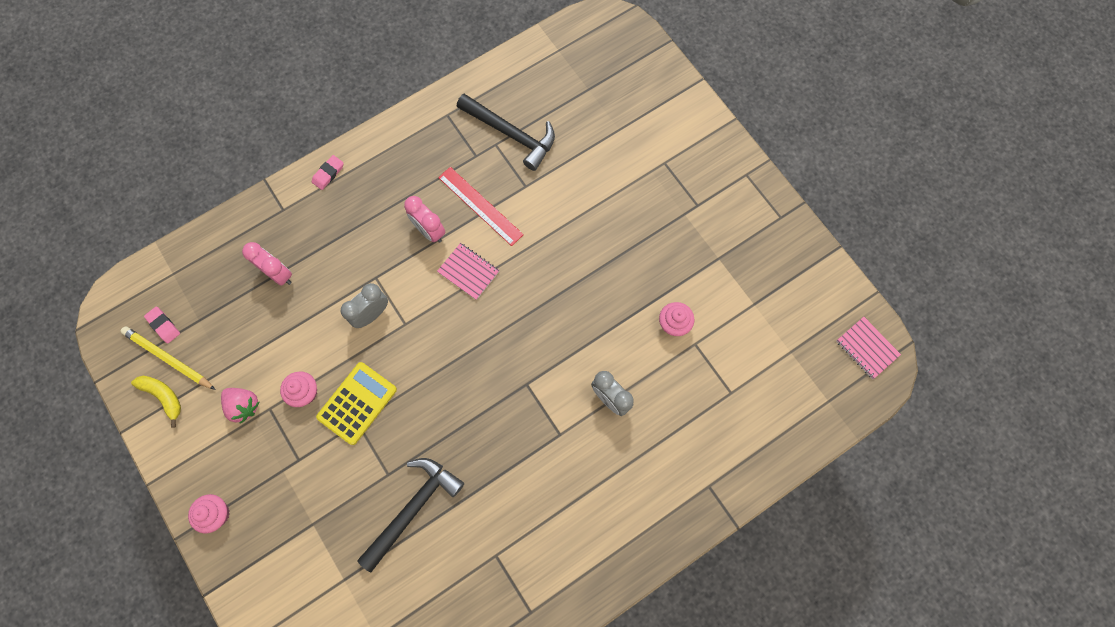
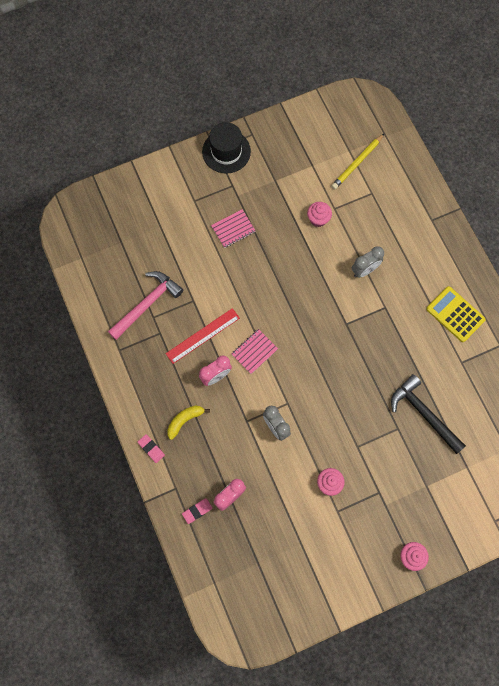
camera: 80 degrees left, 0 degrees up
(163, 325) = (257, 592): pink eraser -> pink eraser (197, 511)
(163, 396) = (316, 594): yellow banana -> yellow banana (185, 420)
(168, 358) = (285, 589): yellow pencil -> yellow pencil (356, 163)
(244, 405) = (332, 530): pink strawberry -> none
(357, 403) = (343, 445): yellow calculator -> yellow calculator (455, 314)
(511, 134) = (147, 304): black hammer -> pink hammer
(746, 189) = (226, 151): none -> black hat
(867, 348) = (354, 105): pink notebook -> pink notebook (233, 229)

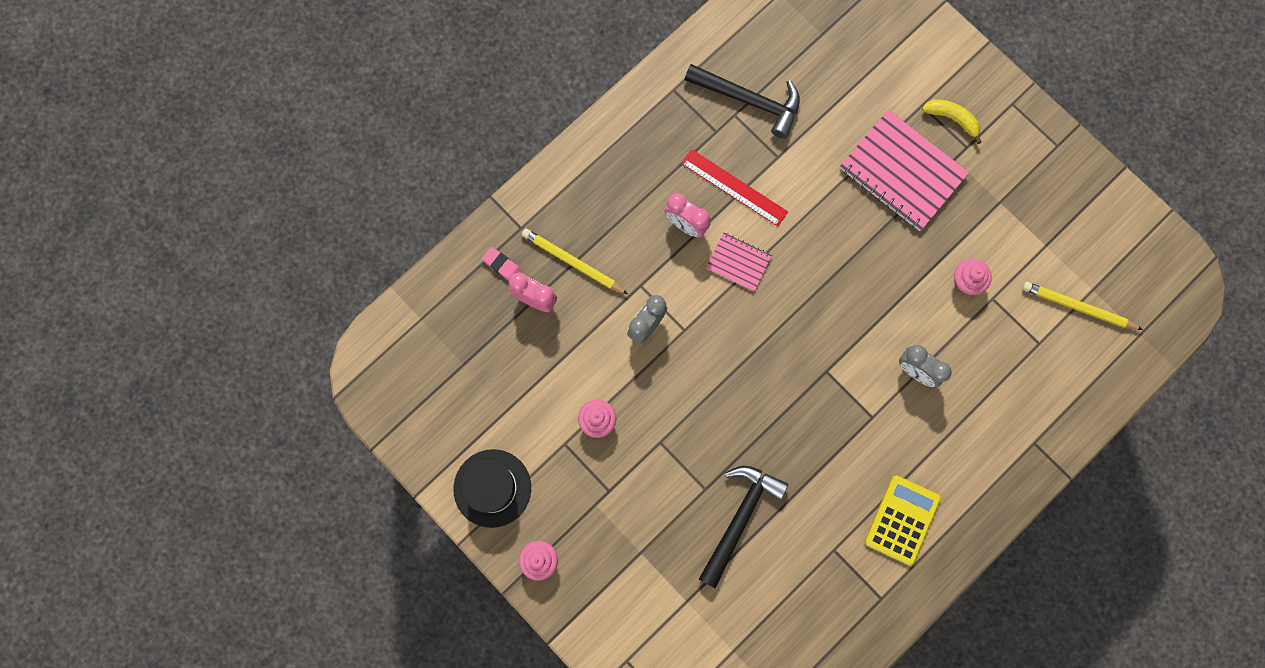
camera: 70 degrees right, 5 degrees up
(147, 304) = (749, 100): pink hammer -> black hammer
(151, 449) = (560, 179): pink eraser -> none
(185, 420) = (612, 207): yellow banana -> yellow banana (952, 119)
(213, 461) = (572, 262): none -> yellow pencil
(226, 151) = (1015, 120): black hat -> black hat (492, 488)
(233, 229) = (902, 172): pink notebook -> pink notebook, size x1.93

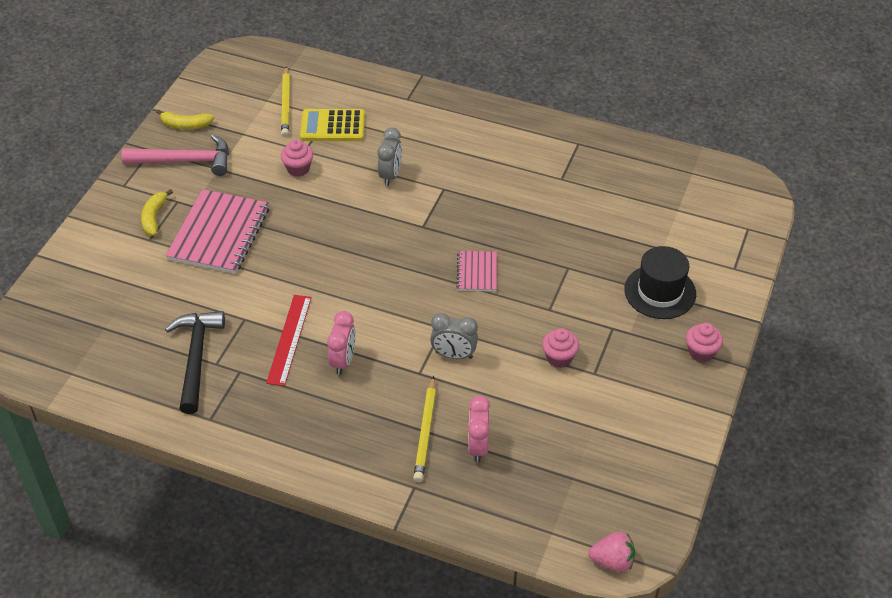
camera: 115 degrees left, 30 degrees down
(370, 354) = (612, 561): none -> pink strawberry
(492, 488) = (667, 409): black hat -> black hat (660, 292)
(502, 265) = (460, 487): pink eraser -> none
(738, 262) = (359, 312): pink notebook -> pink notebook (477, 272)
(739, 519) = (576, 239): black hammer -> none
(902, 520) = (512, 149): yellow calculator -> yellow calculator (333, 126)
(1026, 173) = (185, 161): none -> pink hammer
(1084, 192) = (185, 125): none -> yellow banana

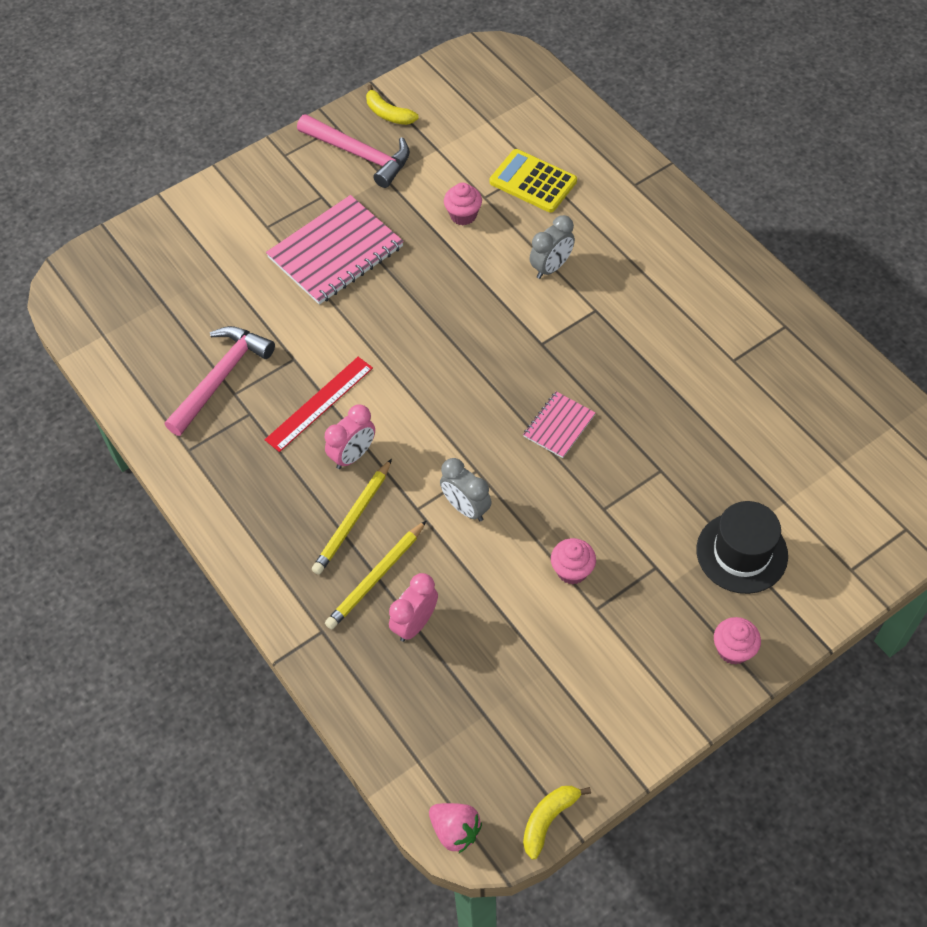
camera: 35 degrees right, 10 degrees up
(154, 217) = (288, 204): yellow banana -> yellow banana (548, 819)
(196, 358) = (220, 378): black hammer -> pink hammer
(285, 104) = (503, 134): yellow pencil -> yellow pencil (352, 519)

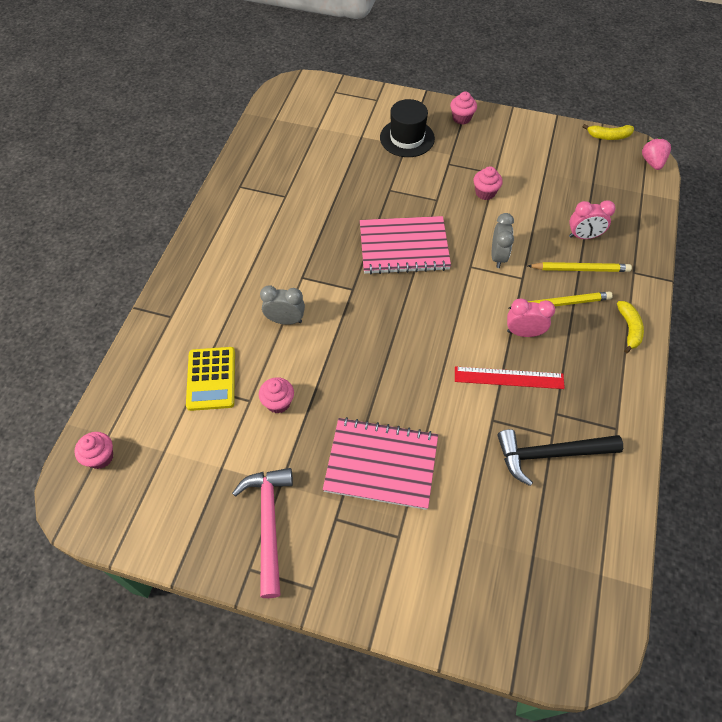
camera: 130 degrees left, 0 degrees up
(220, 378) = (550, 454): pink hammer -> black hammer
(388, 114) = (205, 536): yellow banana -> yellow banana (629, 329)
(520, 82) = (100, 457): none -> pink cupcake
(559, 426) = (404, 247): pink notebook -> pink notebook, size x1.93

